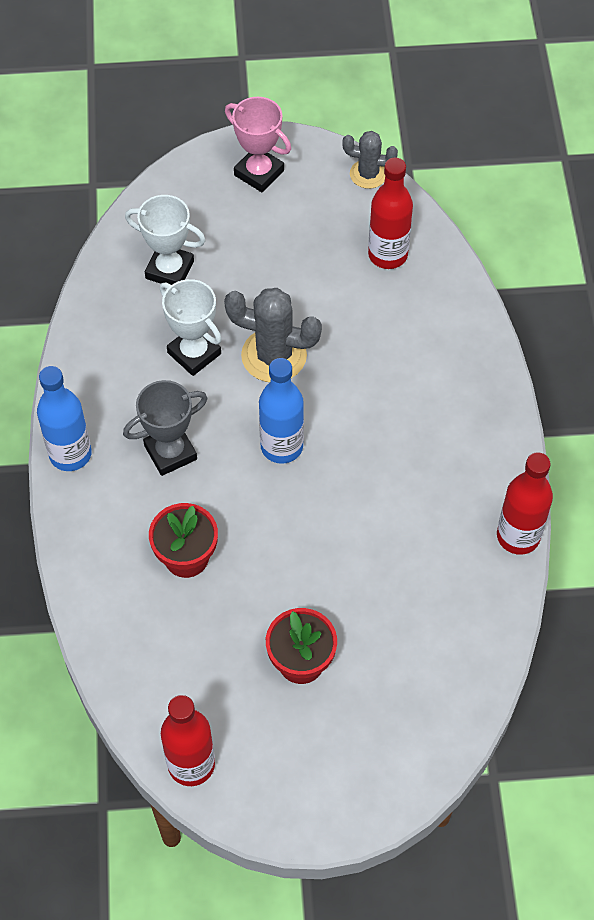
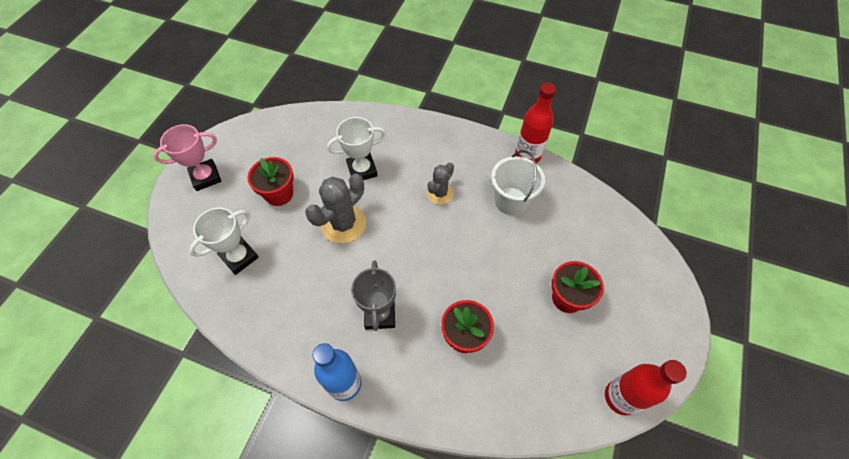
camera: 65 degrees left, 0 degrees up
(194, 353) = (313, 268): white trophy -> white trophy (362, 170)
(278, 263) = (279, 194): none -> red flower pot
(281, 446) = (411, 246): blue bottle -> none
(368, 174) = (251, 124): grey cactus -> grey cactus (440, 193)
(387, 255) = (312, 138): red bottle -> none
(421, 541) = (511, 201): none -> white bucket

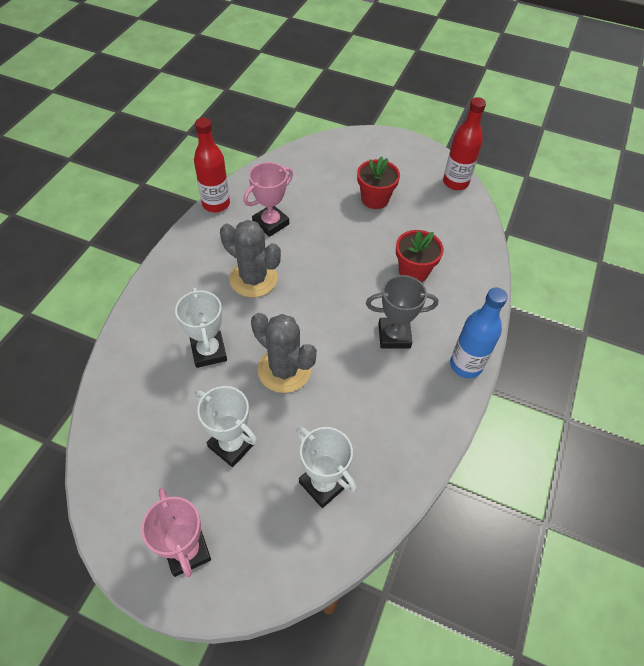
camera: 90 degrees left, 5 degrees down
(279, 194) = (232, 444): red flower pot -> white trophy
(440, 193) = (253, 279): grey cactus -> grey cactus, size x1.63
(511, 201) = (271, 223): white bucket -> pink trophy

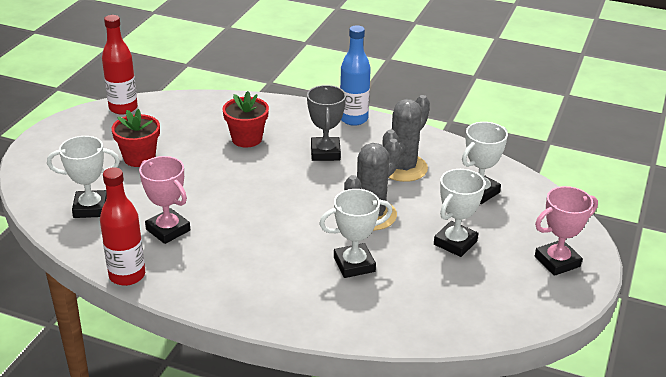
camera: 90 degrees left, 20 degrees down
(253, 279) = (254, 239): grey cactus -> grey cactus (403, 168)
(302, 177) = (91, 208): none -> white trophy

